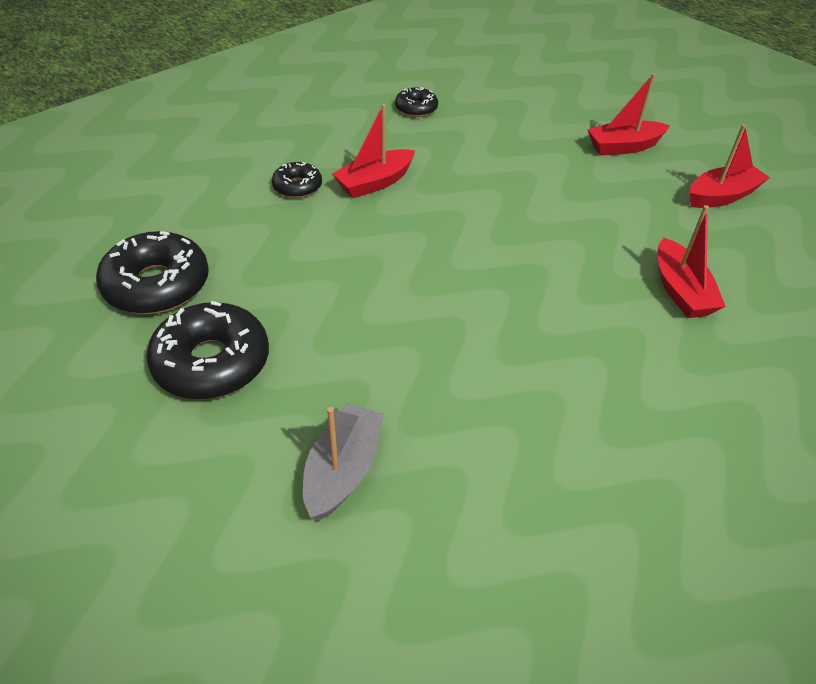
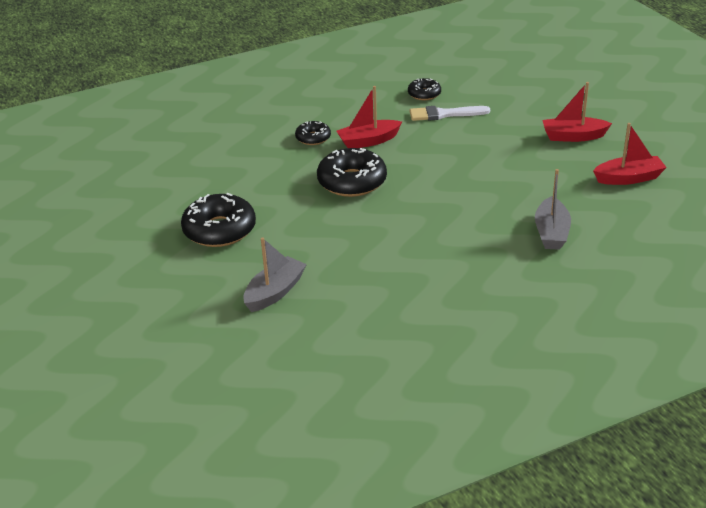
camera: 20 degrees right, 10 degrees down
(157, 285) = (201, 185): black donut -> black donut (352, 182)
(454, 133) = (444, 114): none -> white brush
(680, 291) = (551, 233): red boat -> grey boat

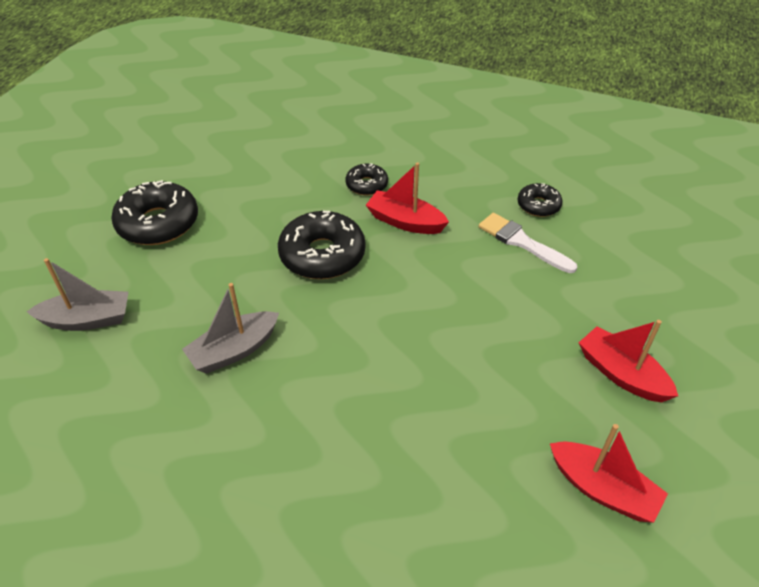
camera: 45 degrees right, 10 degrees up
(551, 233) = (397, 481): grey boat -> grey boat (234, 350)

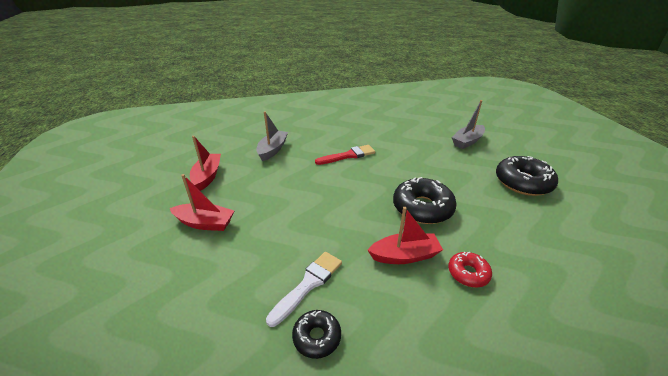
camera: 145 degrees right, 10 degrees down
(234, 350) = (399, 156): grey boat -> grey boat (272, 150)
(313, 400) = (348, 155): none -> red brush
(366, 185) = (468, 273): black donut -> red donut
(522, 242) = (308, 284): white brush -> white brush turned 60 degrees counterclockwise
(602, 489) = (207, 176): red boat -> red boat turned 90 degrees clockwise

